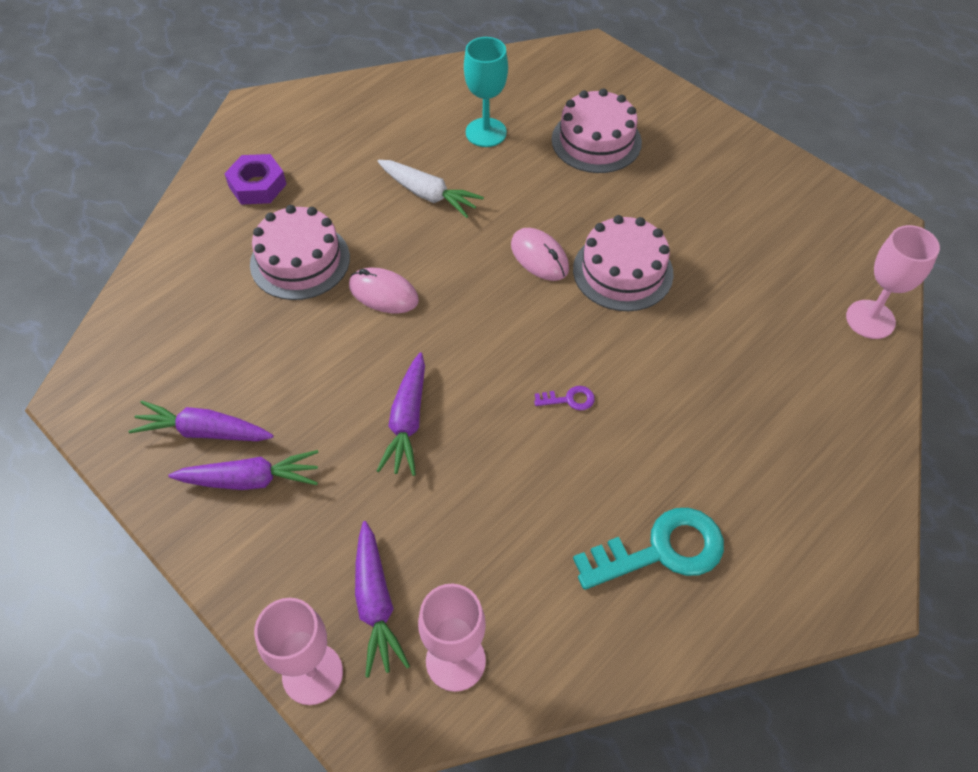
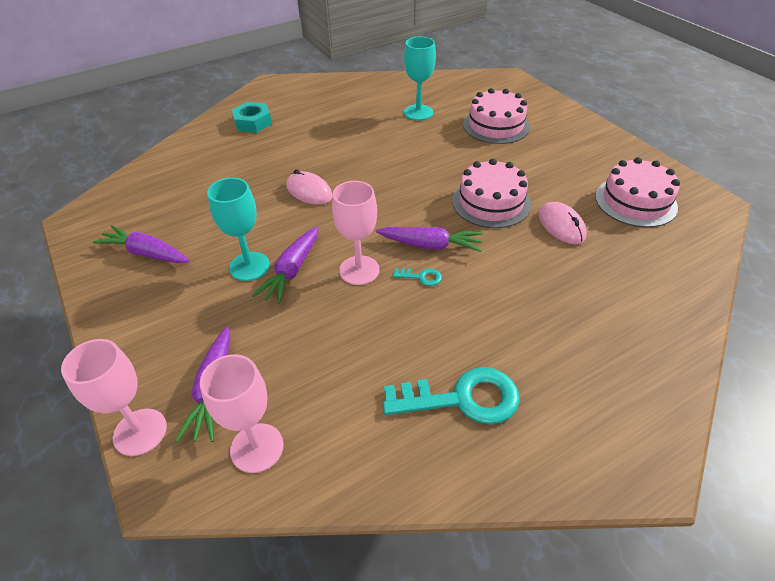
camera: 15 degrees right, 10 degrees down
(250, 480) = (162, 288): purple carrot -> purple carrot (430, 245)
(257, 185) = (253, 122): purple nut -> turquoise nut
(300, 261) = (261, 165): pink cake -> pink cake (635, 201)
(350, 425) = (249, 266): none -> turquoise goblet
(428, 194) = (364, 141): white carrot -> none
(539, 257) = (430, 185): pink mouse -> pink mouse (561, 226)
(569, 399) = (421, 277): purple key -> turquoise key
(870, 319) = (690, 262): pink goblet -> pink goblet (359, 270)

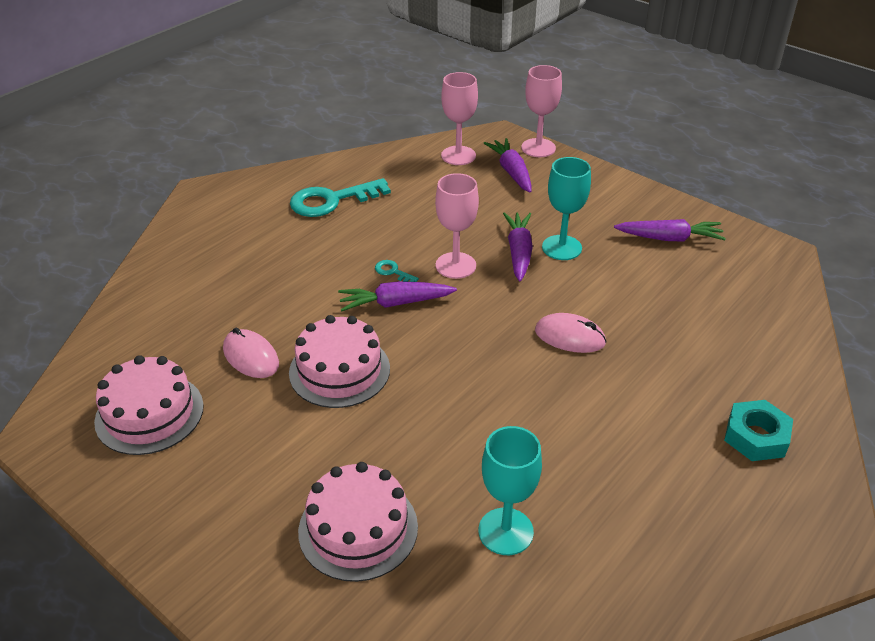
camera: 160 degrees right, 5 degrees down
(421, 277) = (393, 272): turquoise key -> turquoise key turned 45 degrees clockwise

